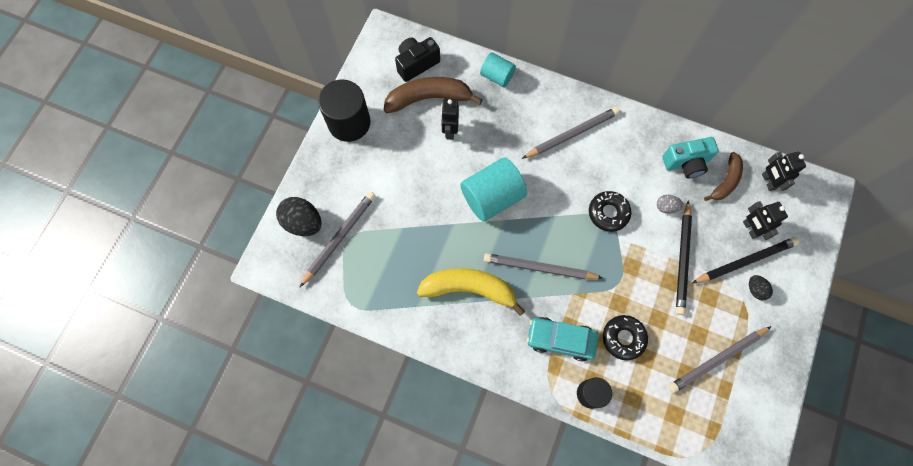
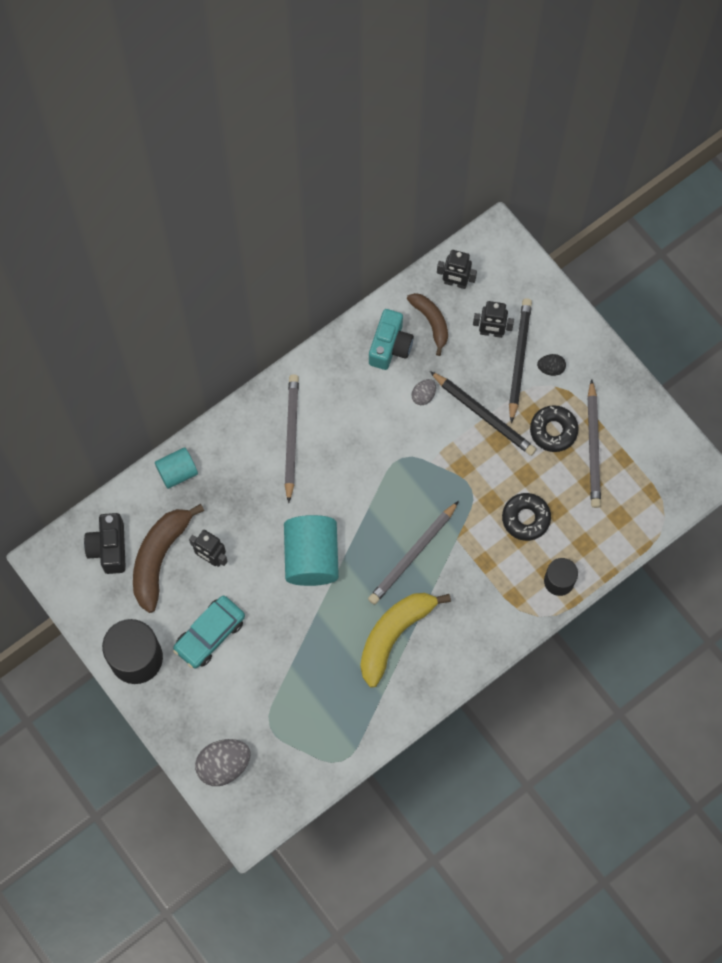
camera: 60 degrees left, 0 degrees up
(303, 222) = (224, 765): black egg -> grey egg
(339, 238) = (263, 736): grey pencil -> none
(561, 339) = (494, 577): turquoise car -> turquoise car (210, 634)
(608, 213) = (396, 454): black donut -> black donut (553, 430)

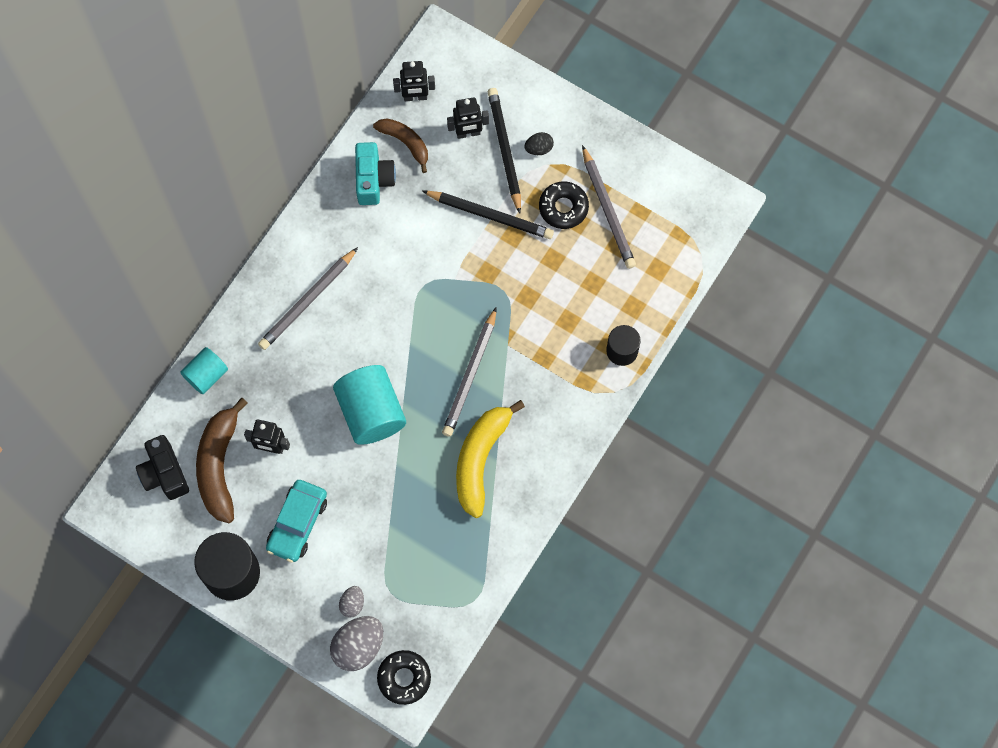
camera: 20 degrees left, 0 degrees up
(291, 436) = (308, 301): grey pencil -> grey pencil turned 120 degrees counterclockwise
(423, 395) = (424, 216): grey egg -> grey egg (352, 604)
(526, 518) = (567, 301): black donut -> black donut (404, 678)

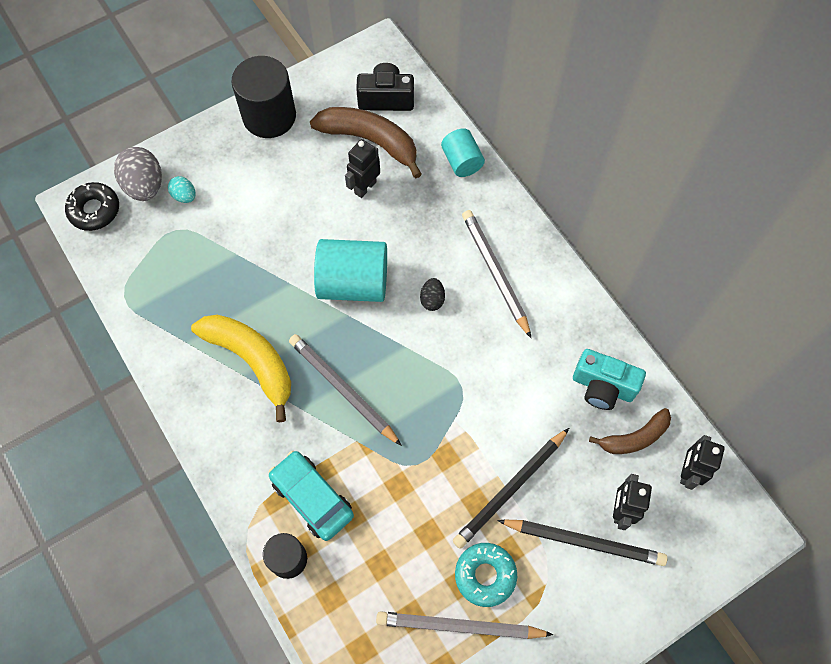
camera: 115 degrees right, 5 degrees down
(297, 523) = (282, 181): turquoise car -> turquoise car (312, 498)
(352, 604) = (184, 196): grey egg -> turquoise egg
(539, 148) = (570, 582): black egg -> black egg (432, 299)
(563, 207) = (485, 575): black donut -> turquoise donut

